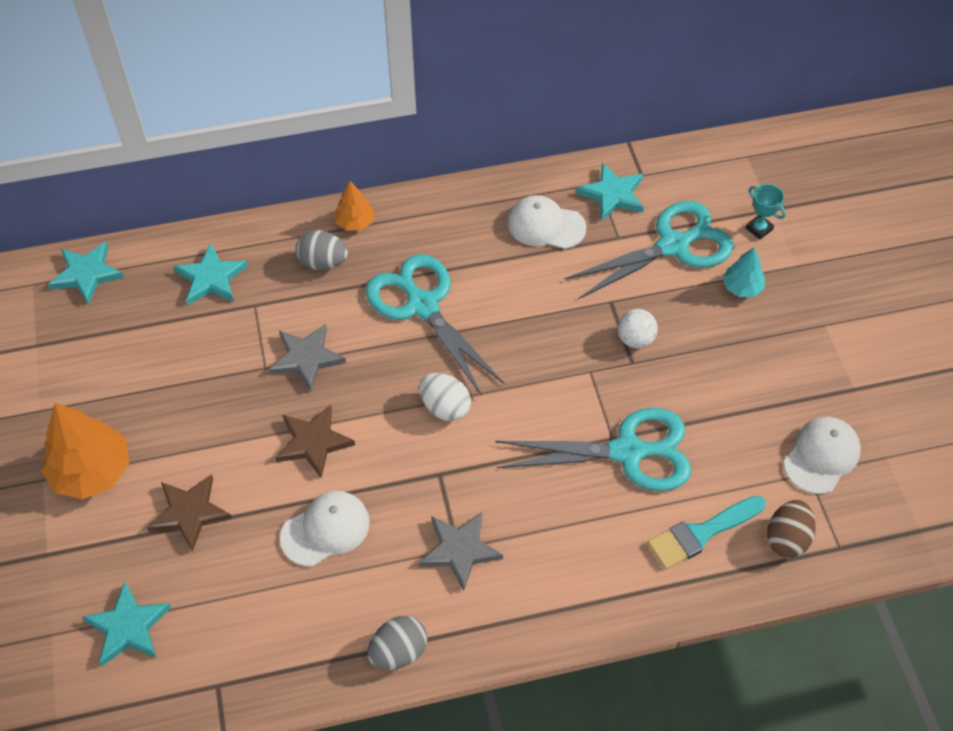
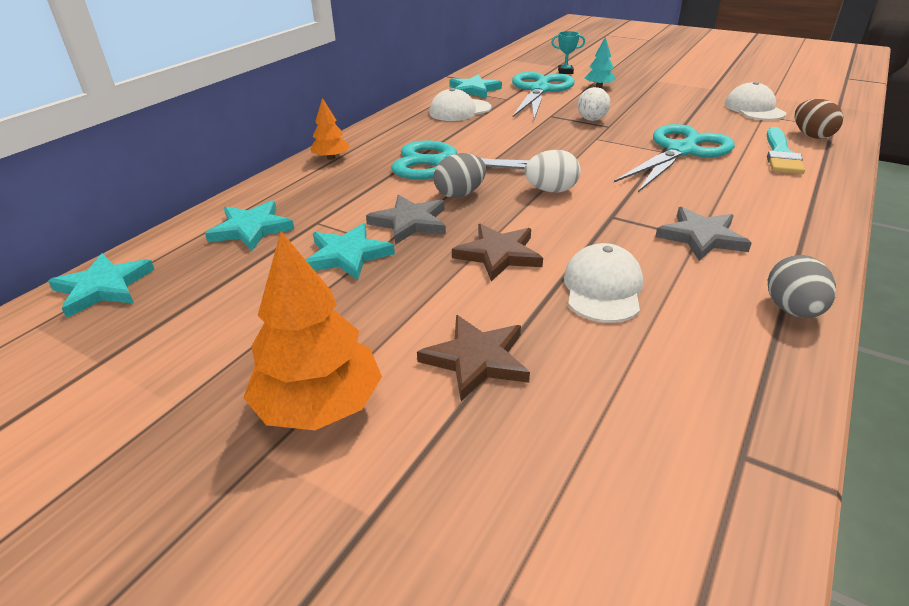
camera: 45 degrees left, 20 degrees down
(128, 627) = (578, 493): turquoise star -> turquoise star (348, 255)
(323, 262) = (338, 181): grey egg -> grey egg (460, 194)

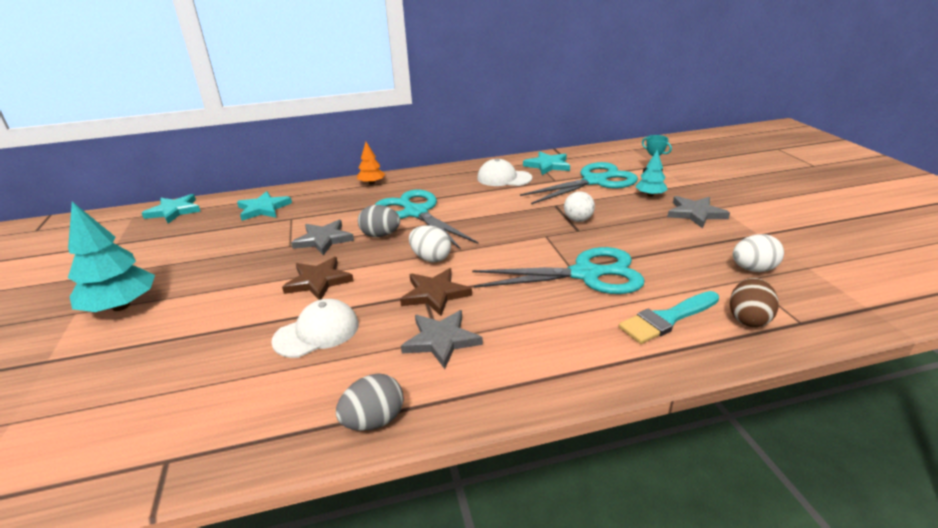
camera: 45 degrees right, 5 degrees down
(319, 405) = (121, 306): orange tree -> turquoise tree
(348, 255) = (265, 243): turquoise star -> none
(476, 359) = (195, 327): brown star -> brown star (435, 294)
(653, 89) = (695, 213): none -> grey star
(754, 109) = (753, 269): white cap -> white egg

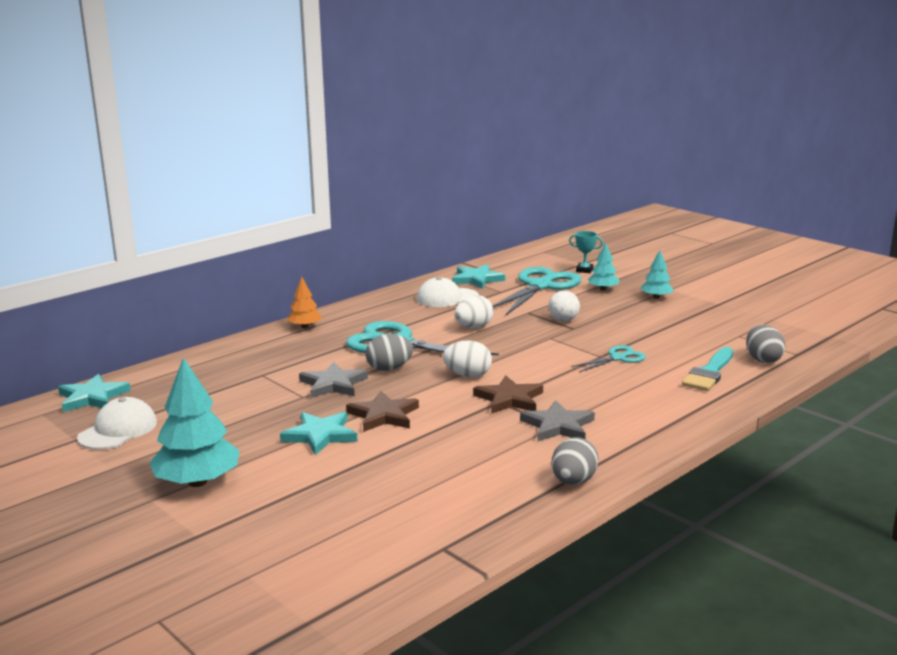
camera: 30 degrees left, 10 degrees down
(263, 209) = (211, 373): turquoise star -> turquoise star (320, 435)
(317, 332) = (442, 448): white cap -> white cap (118, 430)
(585, 274) = (618, 358): turquoise scissors -> turquoise scissors, size x0.51
(695, 213) = (656, 297): grey star -> turquoise tree
(748, 319) = (763, 360): brown egg -> grey egg
(753, 269) = (737, 328): white egg -> white egg (473, 327)

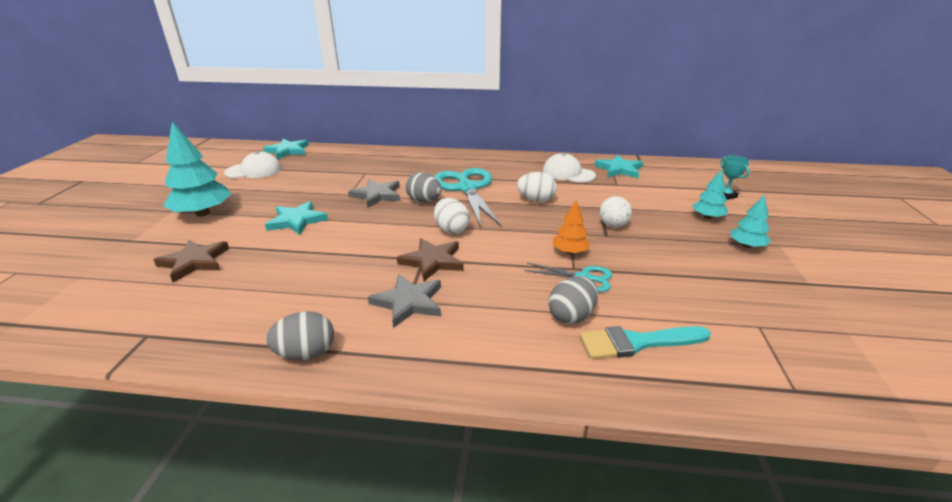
camera: 50 degrees right, 10 degrees up
(305, 326) = (449, 156): orange tree -> orange tree (569, 251)
(383, 415) = (348, 228): brown star -> brown star (194, 262)
(540, 286) = (656, 193): turquoise scissors -> none
(763, 360) = (731, 368): grey egg -> grey egg (571, 316)

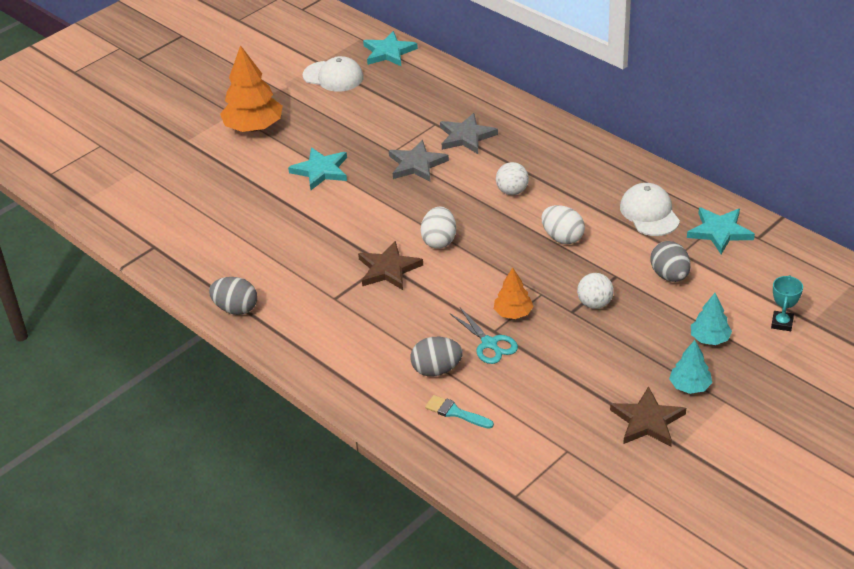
camera: 40 degrees right, 10 degrees up
(194, 262) = (216, 188): brown star -> brown star (647, 421)
(203, 213) = (254, 127): turquoise tree -> orange tree
(408, 302) = (334, 300): grey star -> grey star (466, 137)
(424, 201) = (452, 192): grey egg -> grey egg (669, 276)
(467, 188) = (512, 191): turquoise scissors -> white ball
(637, 342) = (455, 412): turquoise brush -> turquoise brush, size x0.62

